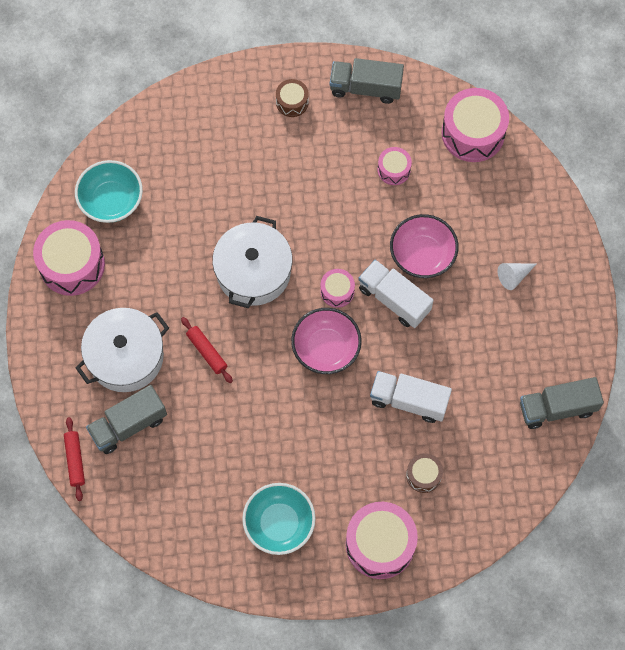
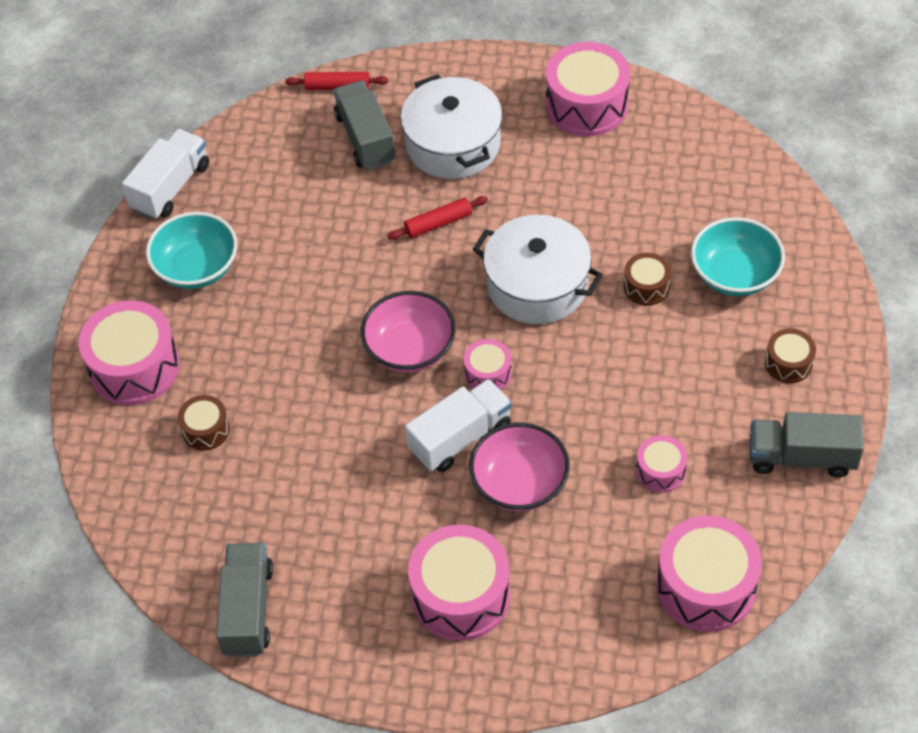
camera: 105 degrees right, 15 degrees down
(111, 201) = (668, 150): turquoise bowl -> turquoise bowl (734, 274)
(242, 199) = (646, 286): none -> brown drum
(365, 88) = (801, 457): grey truck -> grey truck turned 105 degrees counterclockwise
(409, 401) = (311, 430): white truck -> white truck (171, 187)
(514, 276) = (460, 595): white cone -> pink drum

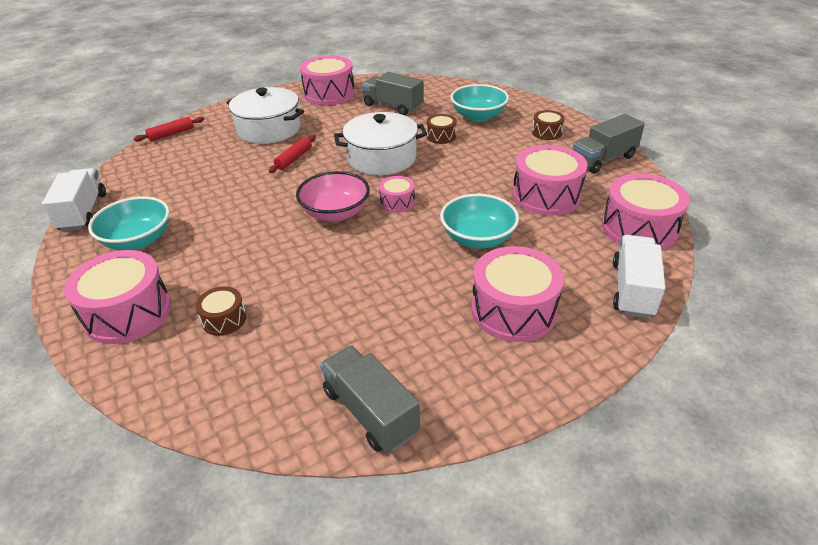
camera: 40 degrees left, 15 degrees down
(365, 138) = (210, 145): grey truck -> grey truck (393, 106)
(460, 437) = (415, 236): white truck -> white truck (632, 289)
(519, 483) = (477, 238): pink bowl -> turquoise bowl
(660, 471) = (546, 196): pink drum -> pink drum, size x1.93

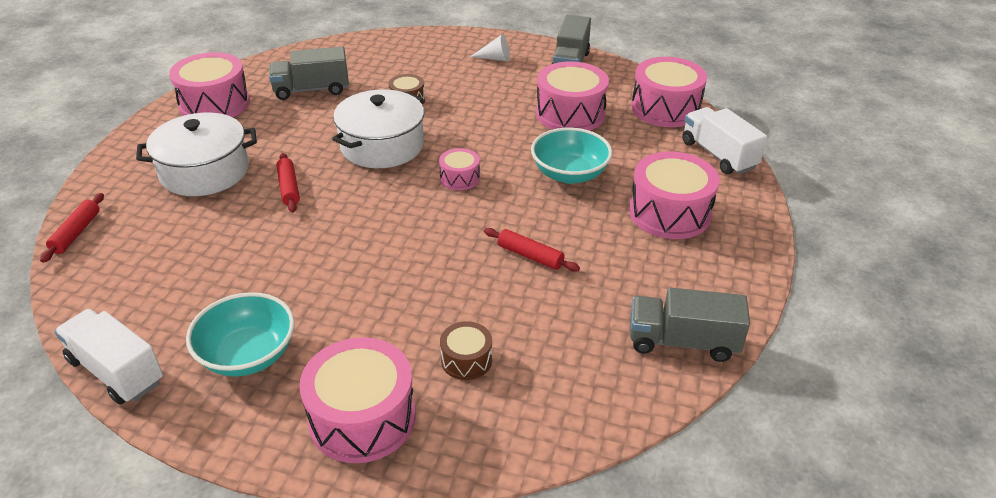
camera: 45 degrees left, 0 degrees up
(335, 213) = (418, 216): pink bowl -> none
(362, 279) = (530, 256): none -> red rolling pin
(478, 116) = (413, 67): turquoise bowl -> none
(547, 132) = (495, 58): brown drum -> white cone

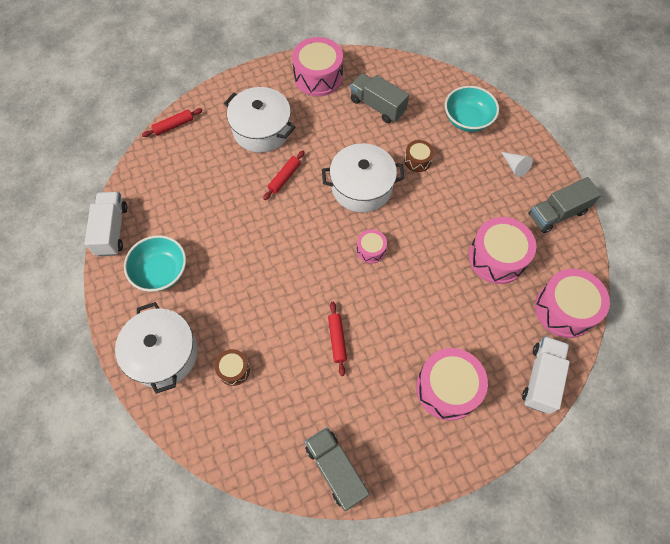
camera: 50 degrees right, 25 degrees up
(362, 418) = (163, 354): pink drum -> white pot
(569, 174) = (432, 304): turquoise bowl -> turquoise bowl (467, 119)

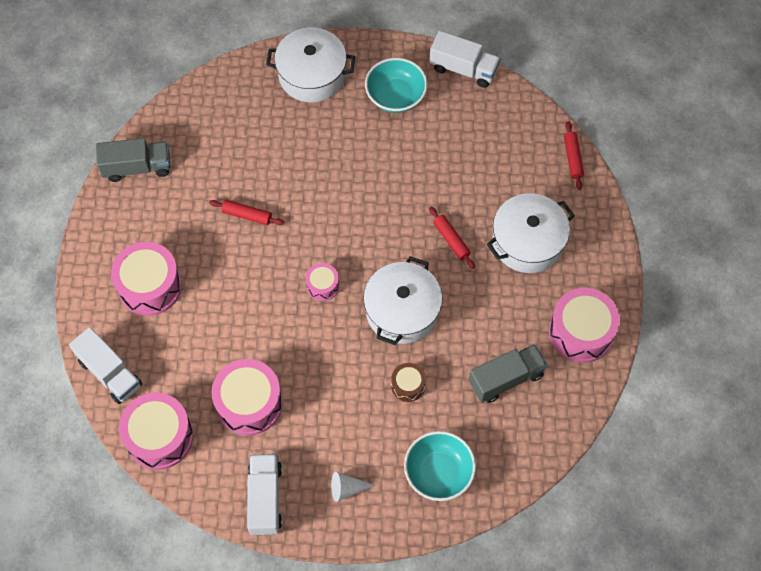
camera: 115 degrees right, 0 degrees up
(234, 369) = (266, 123): brown drum -> none
(557, 213) = (265, 499): grey truck -> white truck

